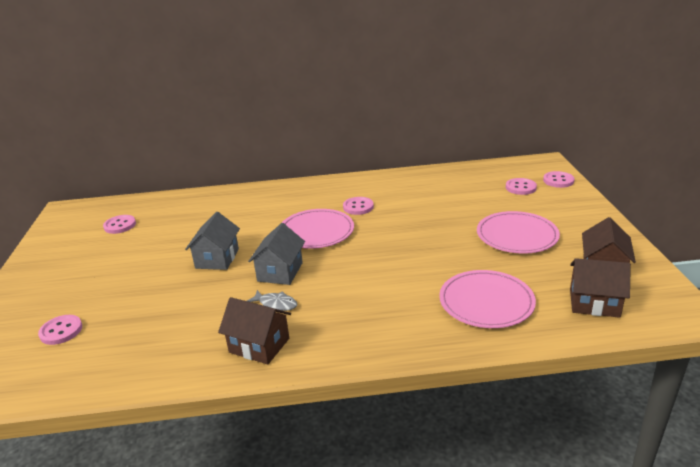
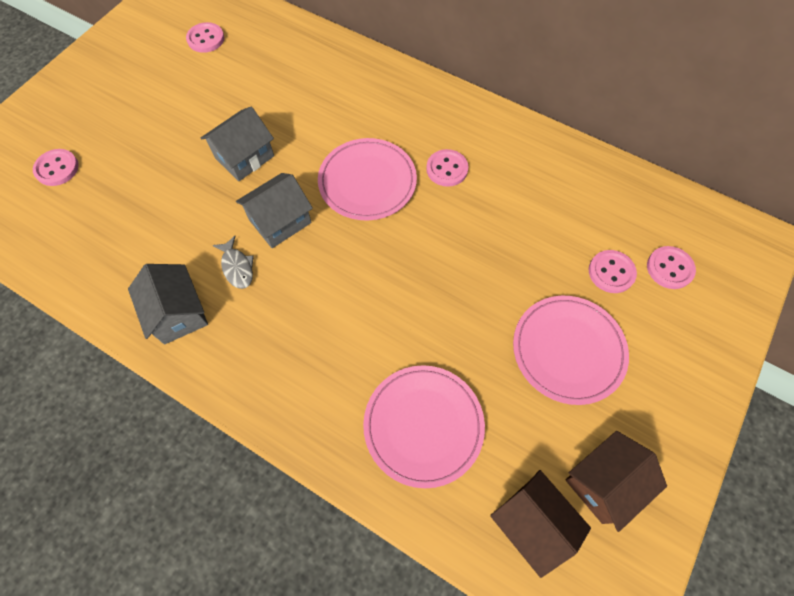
camera: 35 degrees right, 35 degrees up
(259, 345) = (178, 313): brown house -> grey house
(558, 180) = (734, 290): pink button -> pink button (611, 272)

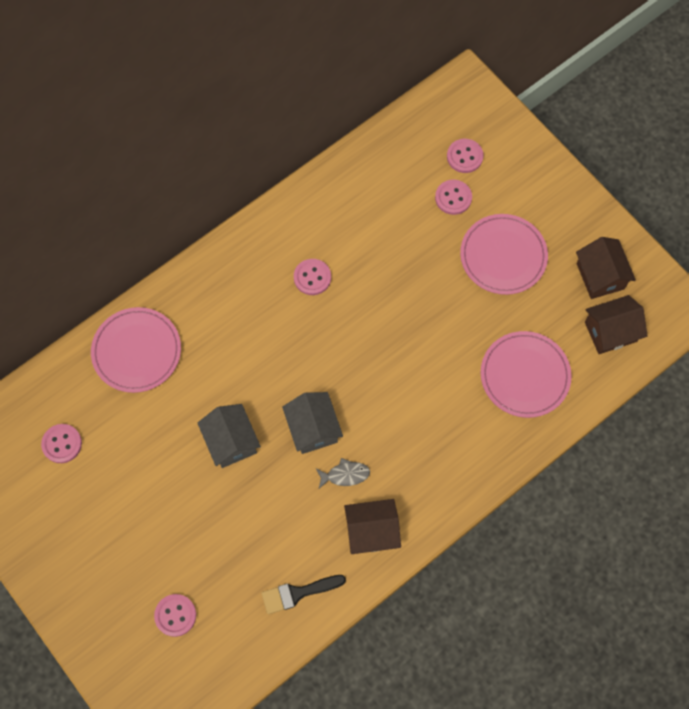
camera: 70 degrees left, 5 degrees up
(95, 264) = (298, 593): none -> black brush
(178, 313) = (371, 531): grey house -> brown house
(367, 181) = (299, 345): pink plate -> pink plate (137, 351)

